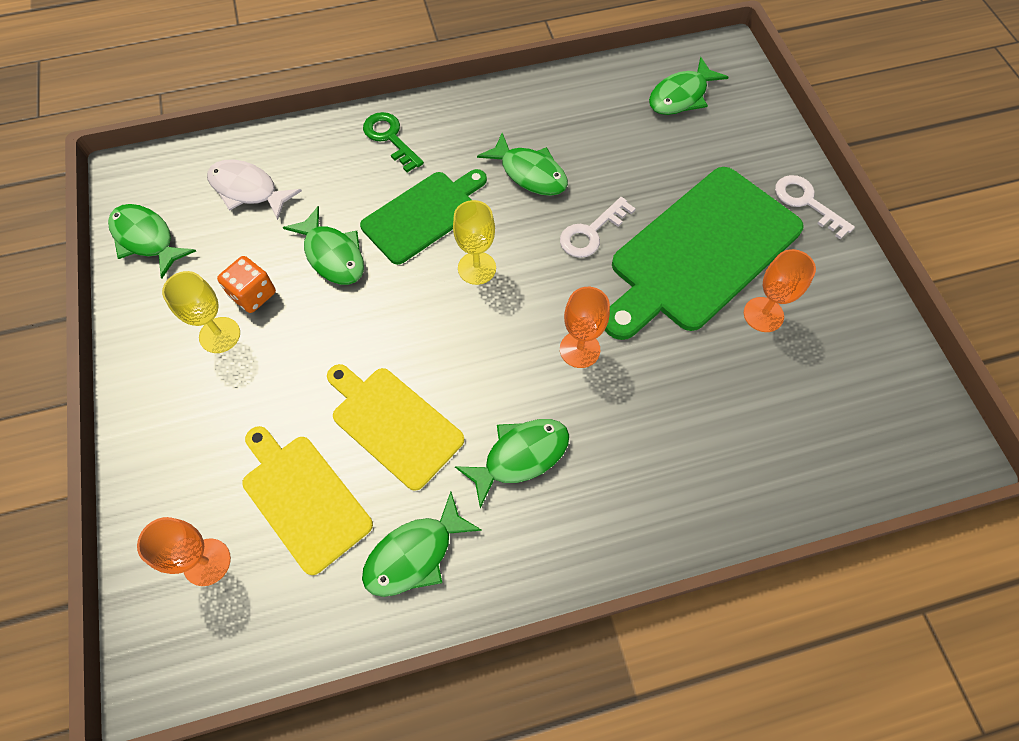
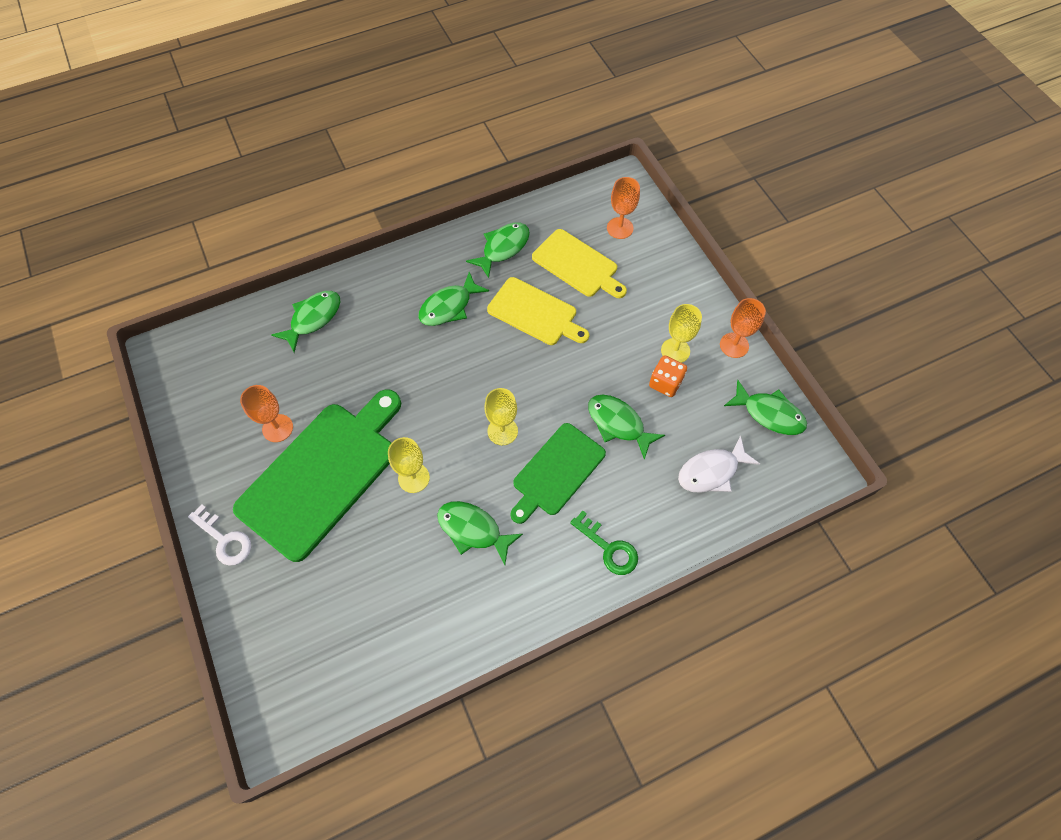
camera: 170 degrees right, 0 degrees up
(248, 190) = (711, 471): white fish -> white fish turned 135 degrees clockwise
(579, 349) = (416, 380): orange goblet -> orange goblet (734, 345)
(591, 232) = (413, 478): white key -> yellow goblet
(681, 96) = (331, 653): green fish -> green fish (313, 319)

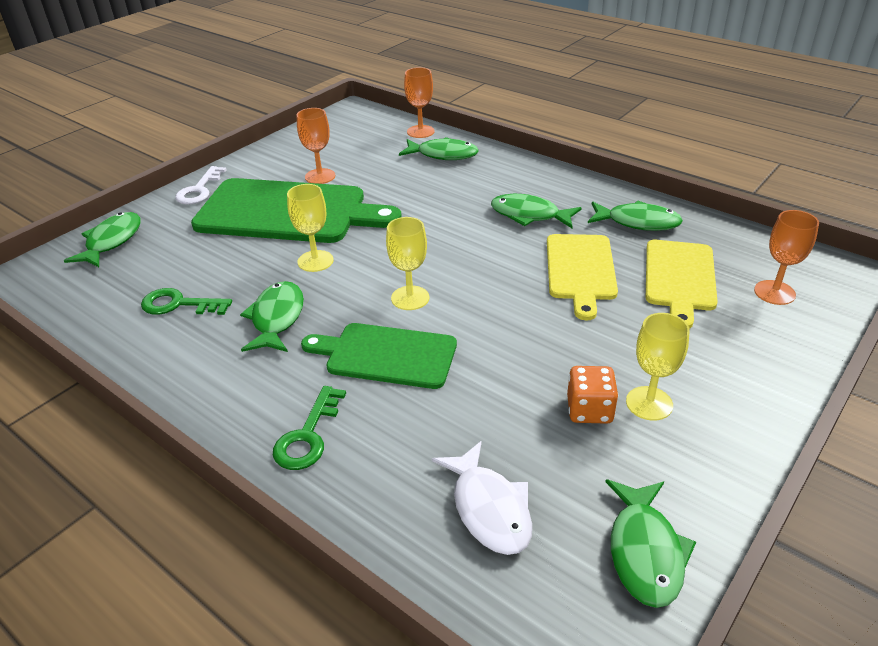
camera: 65 degrees right, 25 degrees down
(410, 599) = (179, 304): none -> green key
(618, 424) = (490, 386): green fish -> green fish (111, 241)
(711, 471) = (489, 508): white fish -> white fish turned 150 degrees counterclockwise
(734, 345) = (723, 465): orange goblet -> orange goblet (420, 131)

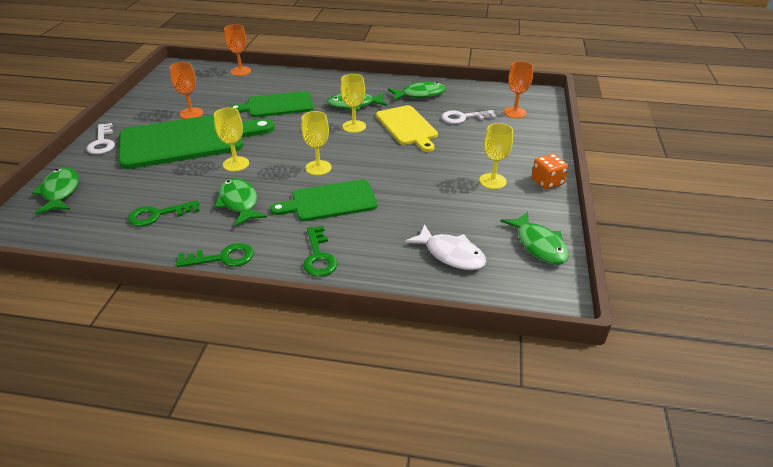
camera: 30 degrees left, 0 degrees up
(198, 391) = (222, 258): none -> green key
(428, 190) = (277, 105): none -> green cutting board
(443, 155) = (269, 82): green fish -> none
(504, 248) = (354, 126): none -> yellow goblet
(589, 410) = (466, 193): orange dice -> orange dice (547, 182)
(679, 278) = (463, 117): yellow cutting board -> white key

